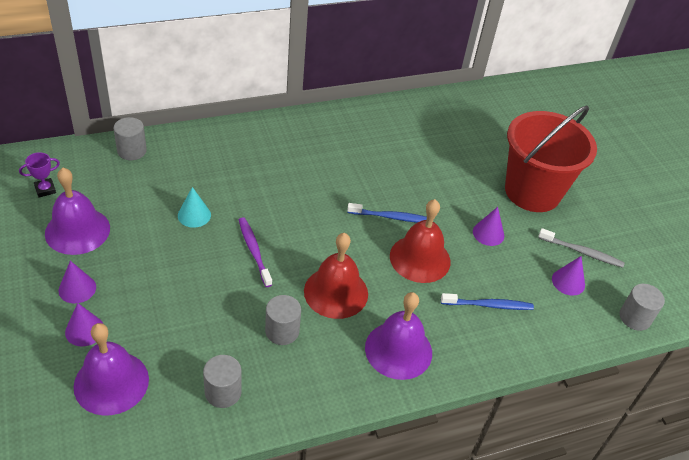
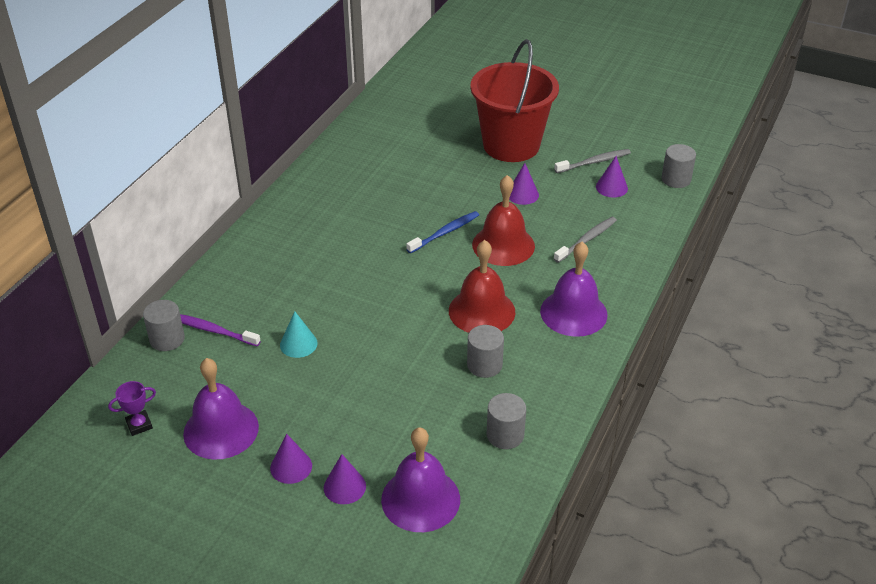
camera: 40 degrees left, 5 degrees down
(45, 189) = (139, 425): purple trophy -> purple trophy turned 45 degrees clockwise
(254, 251) = (383, 331): purple toothbrush -> purple toothbrush (213, 330)
(489, 305) = (587, 240): blue toothbrush -> grey toothbrush

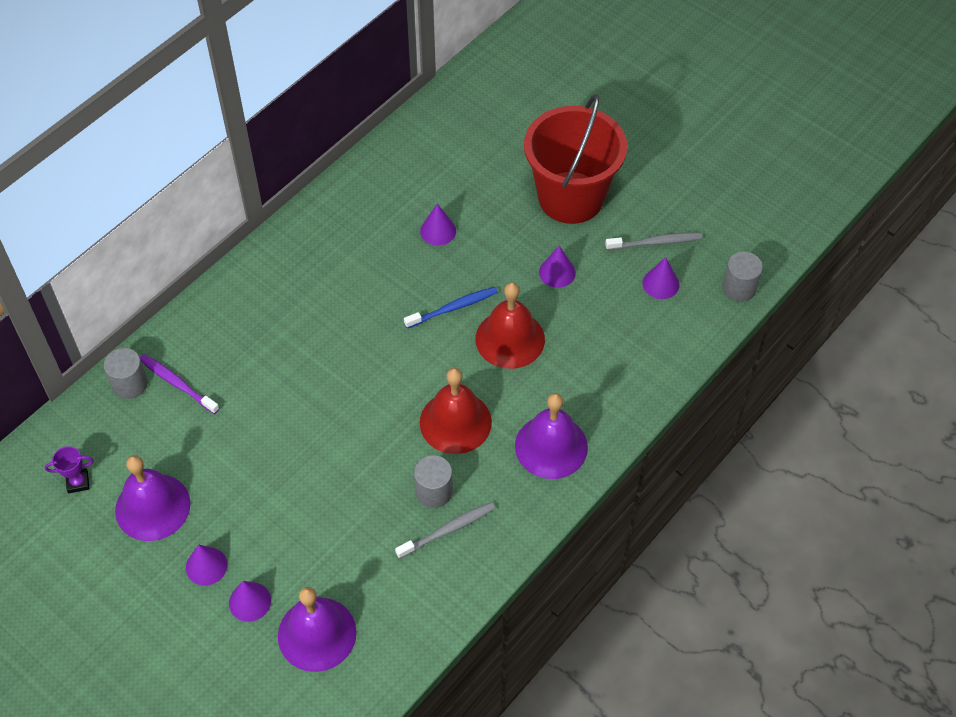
camera: 15 degrees right, 15 degrees up
(298, 344) = (256, 420): turquoise cone -> none
(409, 184) = (438, 231): none -> purple cone
(505, 435) = (424, 581): grey cylinder -> none
(587, 240) = (603, 352): grey toothbrush -> grey toothbrush (448, 530)

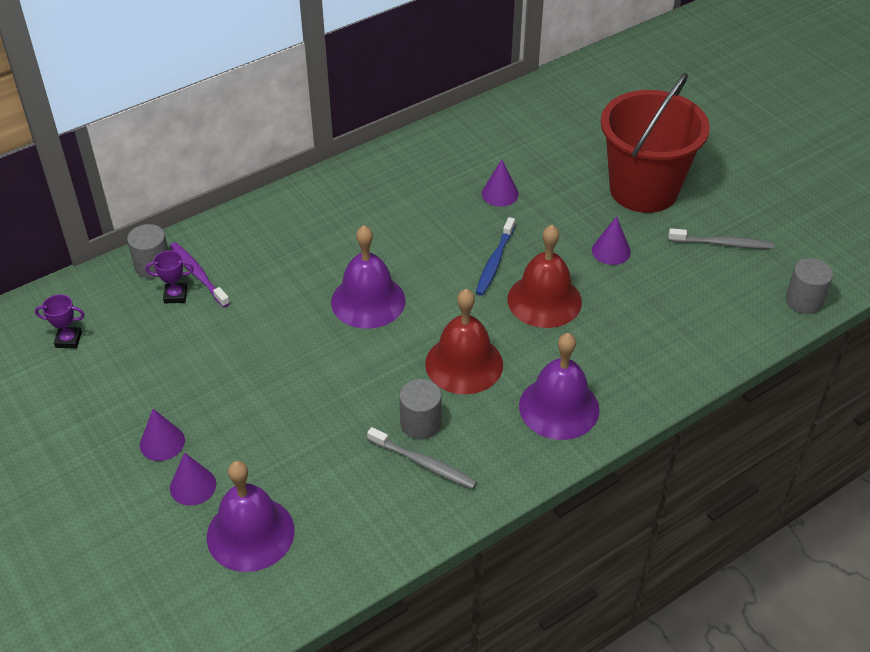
camera: 15 degrees right, 10 degrees down
(152, 507) = (131, 377): purple bell -> purple bell (368, 301)
(164, 411) = (175, 295): none -> purple trophy
(448, 530) = (424, 463): grey toothbrush -> grey toothbrush turned 45 degrees clockwise
(453, 308) = (494, 262): blue toothbrush -> blue toothbrush turned 120 degrees clockwise
(661, 284) = (719, 281): purple cone -> none

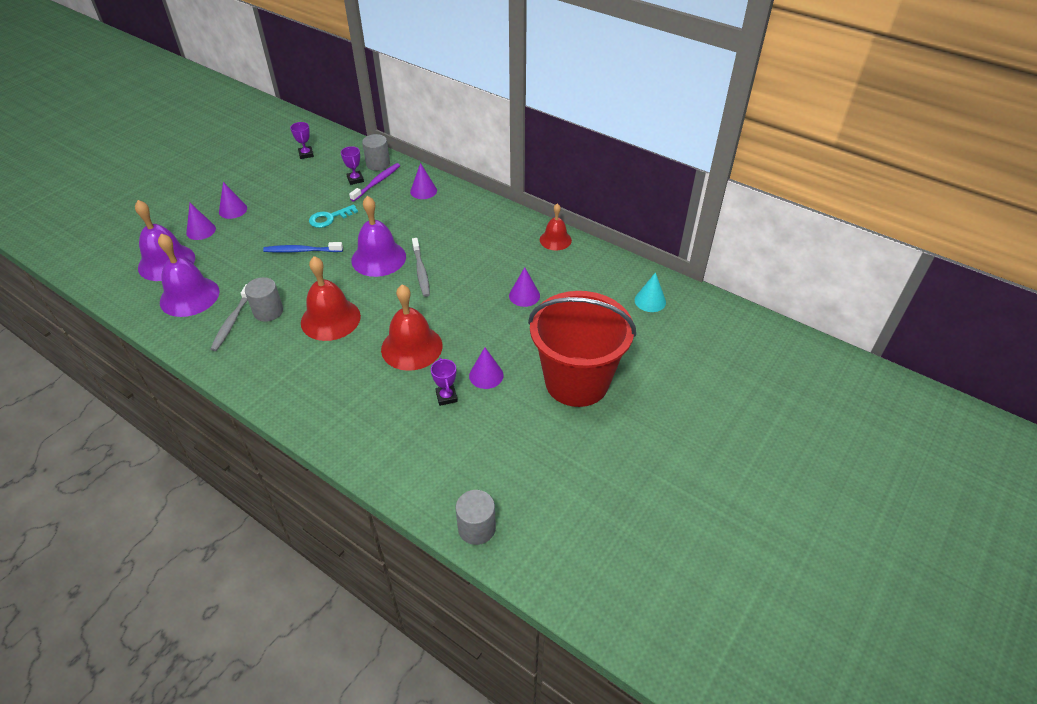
camera: 70 degrees right, 0 degrees up
(249, 233) = (423, 191): none -> purple cone
(252, 336) = (329, 218): none -> turquoise key
(416, 146) = (555, 240): none -> red bell
(494, 262) = (444, 310): blue toothbrush -> blue toothbrush (301, 251)
(550, 109) = (650, 301): none -> turquoise cone
(559, 407) = (298, 380): purple bell -> purple bell (189, 296)
(631, 287) = (446, 397): none -> purple trophy
(723, 244) = (530, 451): grey toothbrush -> grey toothbrush (421, 271)

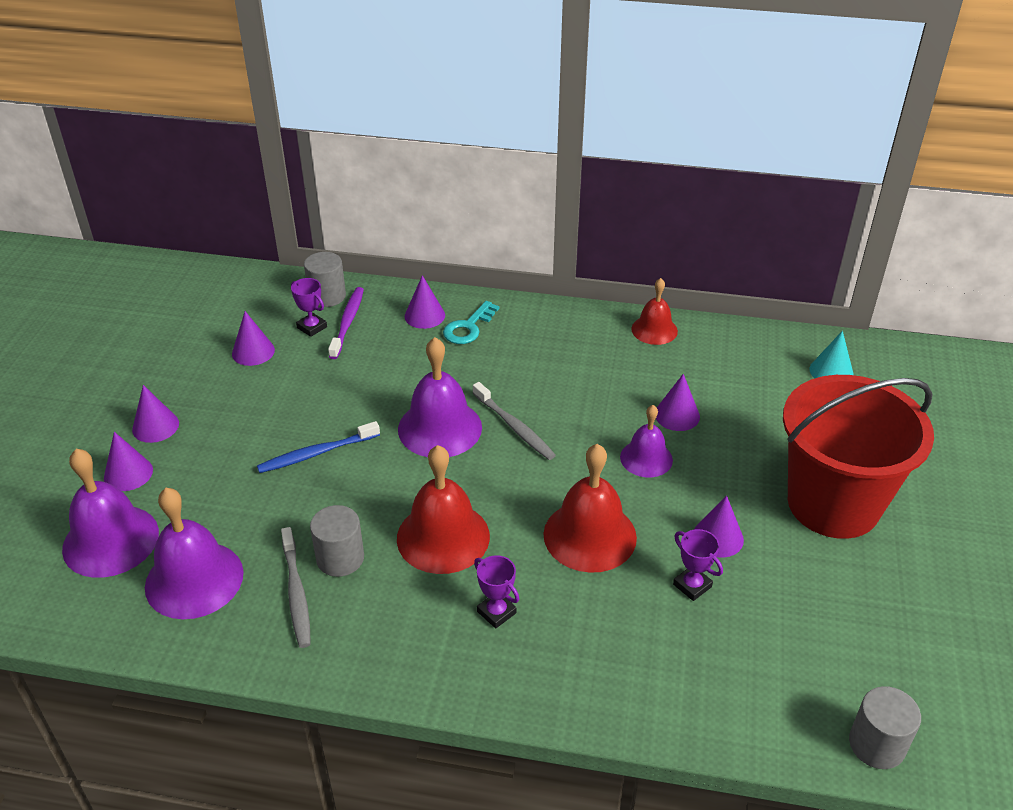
camera: 25 degrees left, 5 degrees down
(306, 154) = (205, 311): purple trophy -> purple trophy (496, 612)
(313, 184) = (253, 351): none -> purple cone
(329, 218) = (319, 393): turquoise key -> turquoise key (468, 327)
(483, 315) = (646, 458): none -> purple bell

